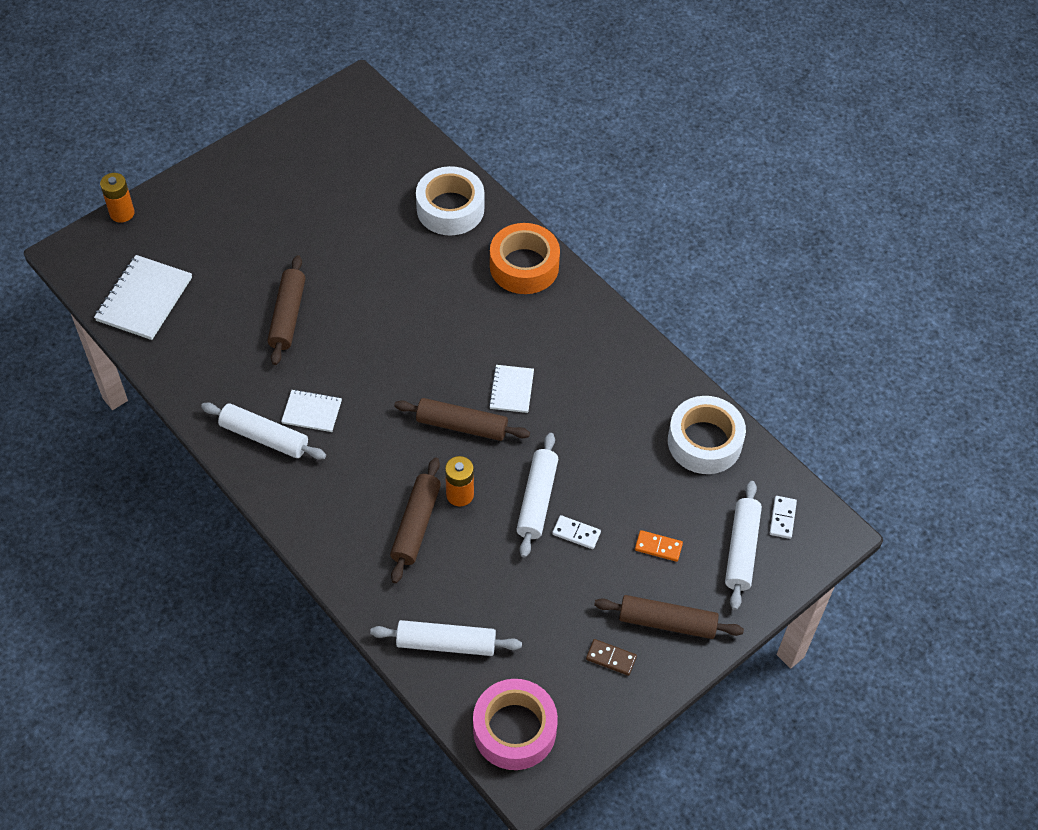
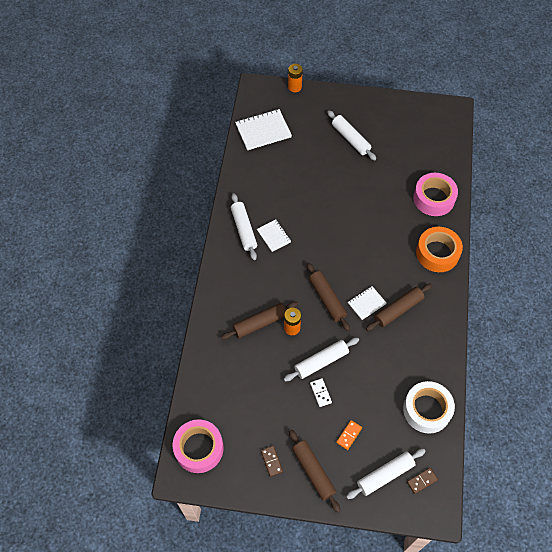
camera: 50 degrees right, 5 degrees up
(288, 316) = (310, 186): brown rolling pin -> brown rolling pin (398, 310)
(446, 643) = (214, 384): white rolling pin -> white rolling pin (350, 139)
(450, 209) = (434, 198): white tape -> pink tape
(658, 547) = (349, 435): orange domino -> orange domino turned 60 degrees clockwise
(782, 518) = (422, 481): white domino -> brown domino

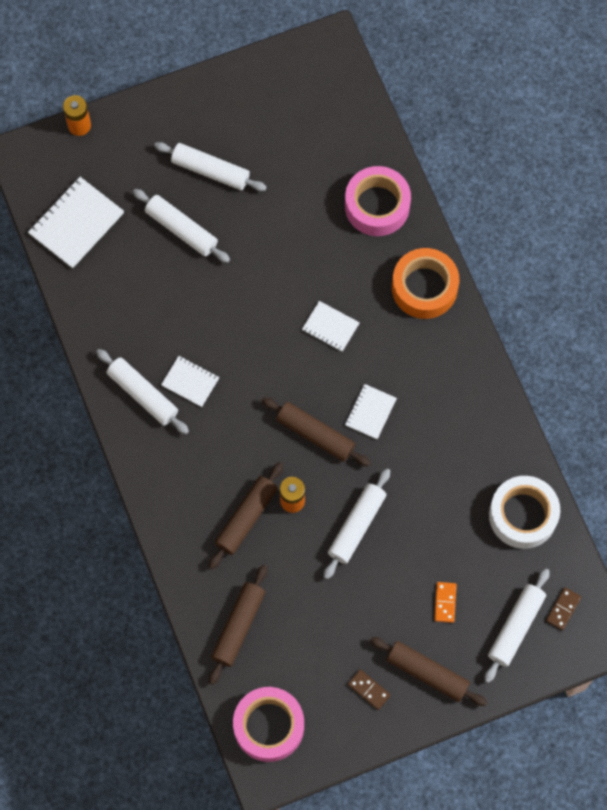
camera: 30 degrees left, 10 degrees up
(317, 159) = (181, 229): none -> white rolling pin
(320, 393) = (379, 568): white domino -> none
(370, 247) = (330, 327): none -> white notebook
(398, 310) = (416, 398): brown rolling pin -> brown rolling pin (238, 626)

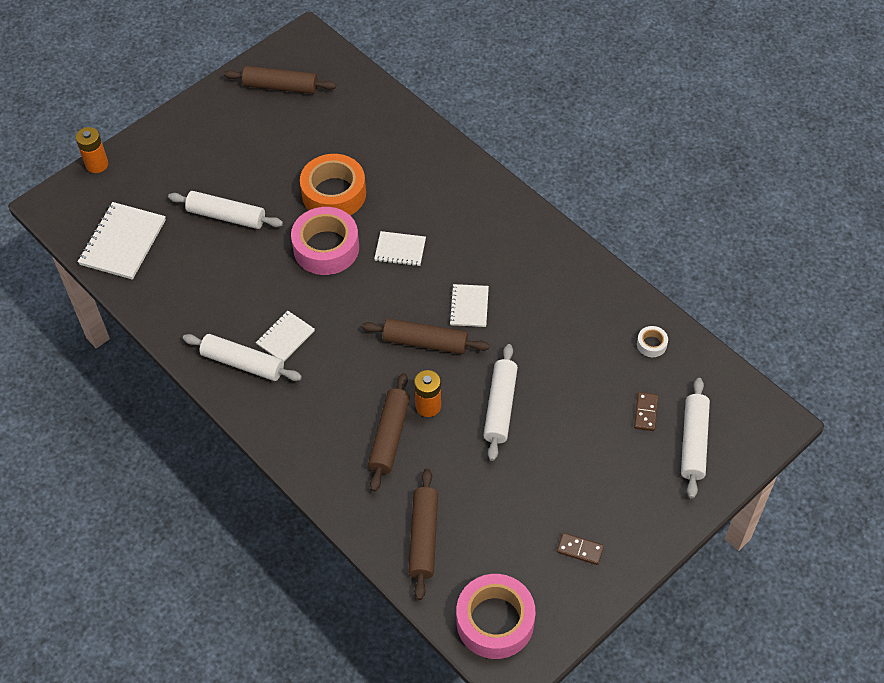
camera: 20 degrees left, 15 degrees down
(190, 382) = (285, 337): white notebook -> white notebook turned 60 degrees counterclockwise
(210, 171) = (235, 162): white rolling pin -> none
(377, 206) = (400, 143): pink tape -> pink tape (326, 248)
(424, 287) = (472, 192): orange tape -> orange tape (334, 194)
(427, 673) = (629, 513): brown rolling pin -> brown rolling pin (280, 86)
(445, 602) = (616, 444): orange domino -> none
(523, 515) = (651, 344): white tape -> white tape, size x0.43
(563, 609) = (729, 411): brown domino -> brown domino (645, 412)

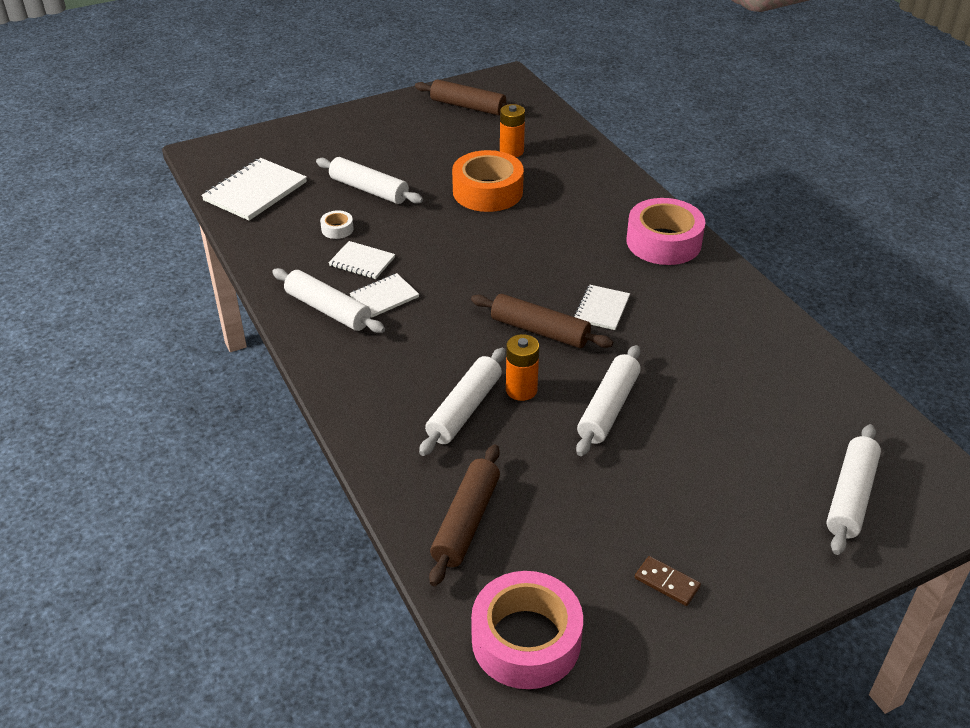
camera: 15 degrees right, 15 degrees down
(97, 164) = (262, 132): orange battery -> orange battery (511, 151)
(326, 248) = (461, 232): pink tape -> pink tape (663, 242)
(389, 436) = (464, 409): brown rolling pin -> white rolling pin
(400, 250) = (541, 247): white notebook -> white notebook (362, 262)
(645, 412) = (792, 452): brown domino -> none
(651, 344) = (815, 385): white tape -> white tape (337, 229)

